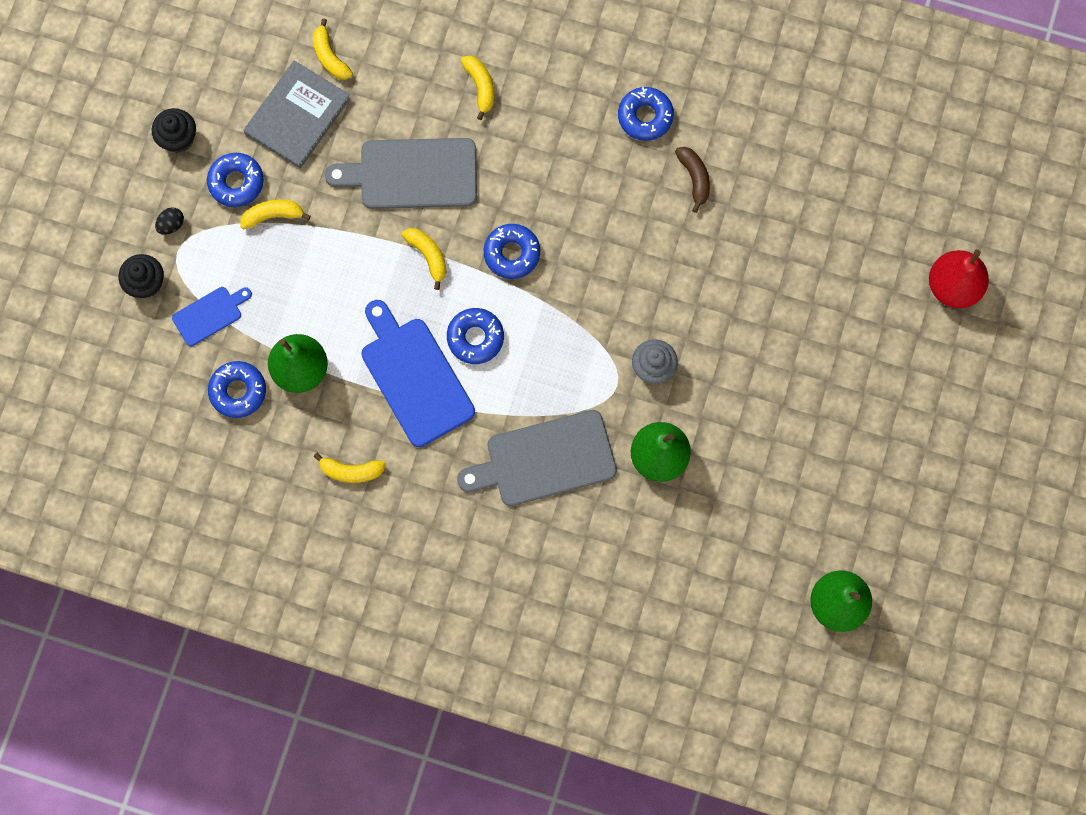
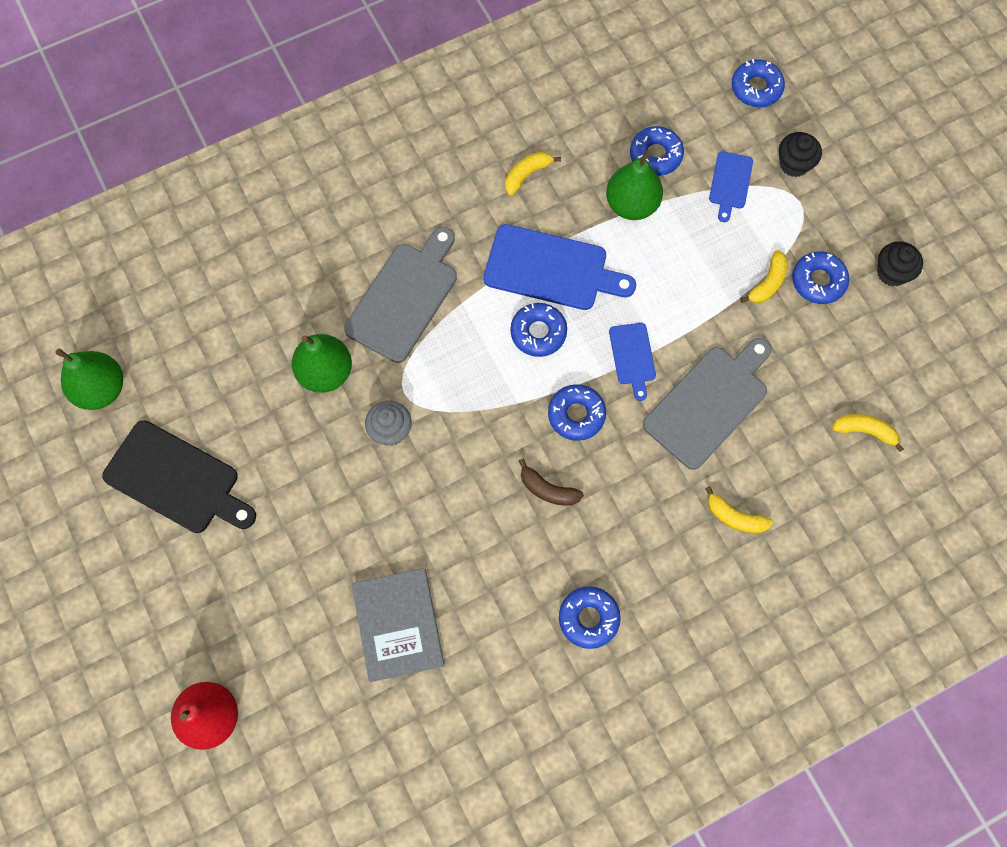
camera: 135 degrees right, 5 degrees down
(99, 370) = (756, 88): none -> blue donut
(171, 225) = (824, 214): black egg -> none
(297, 116) = (834, 366): grey book -> grey book (398, 625)
(428, 256) = (632, 357): yellow banana -> blue cutting board
(694, 178) = (501, 605): brown banana -> brown banana (548, 489)
(839, 476) = (176, 480): none -> black cutting board

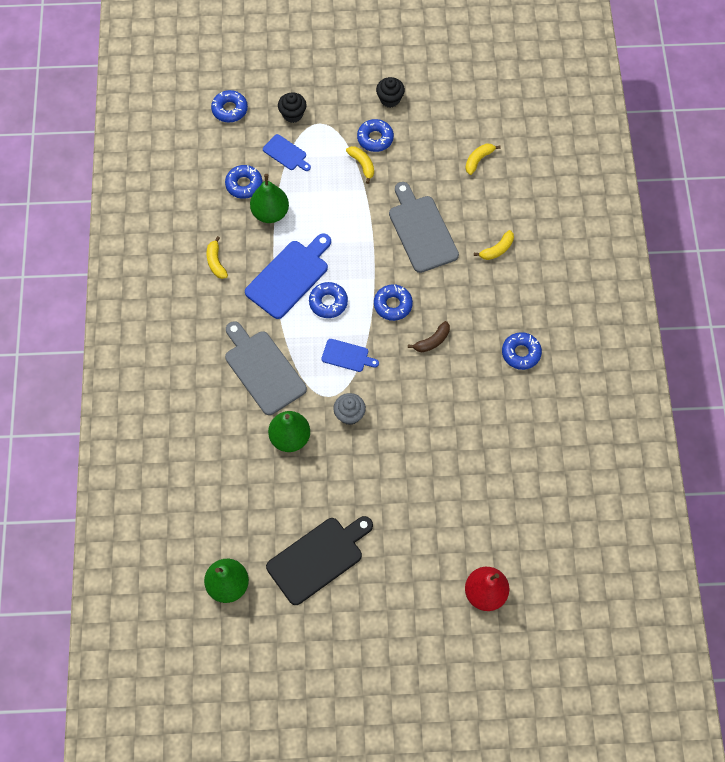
camera: 65 degrees left, 5 degrees down
(398, 625) = (477, 460): grey book -> none
(632, 357) = (371, 258): blue cutting board -> blue cutting board (347, 356)

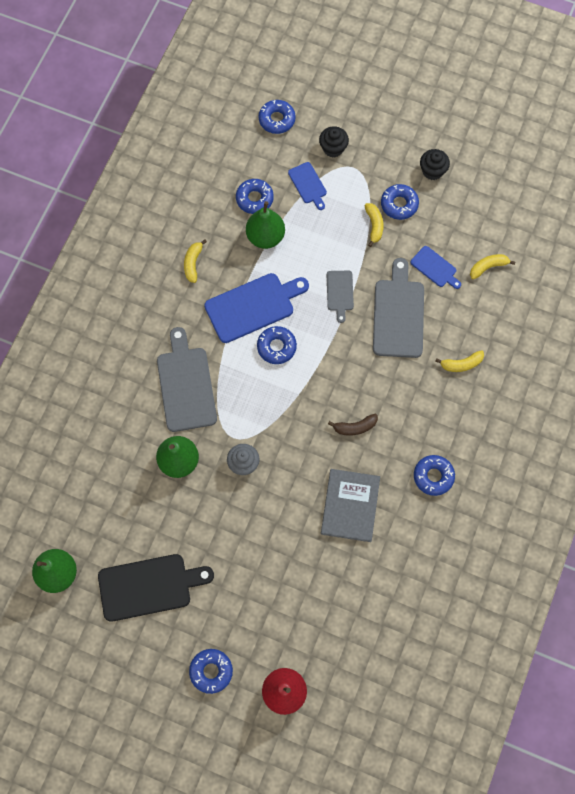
camera: 25 degrees right, 5 degrees up
(347, 356) = (269, 406): blue cutting board -> blue cutting board (435, 268)
(361, 233) = (340, 293): none -> grey cutting board
(393, 305) = (335, 375): blue donut -> blue donut (211, 671)
(462, 409) = (350, 506): none -> grey book

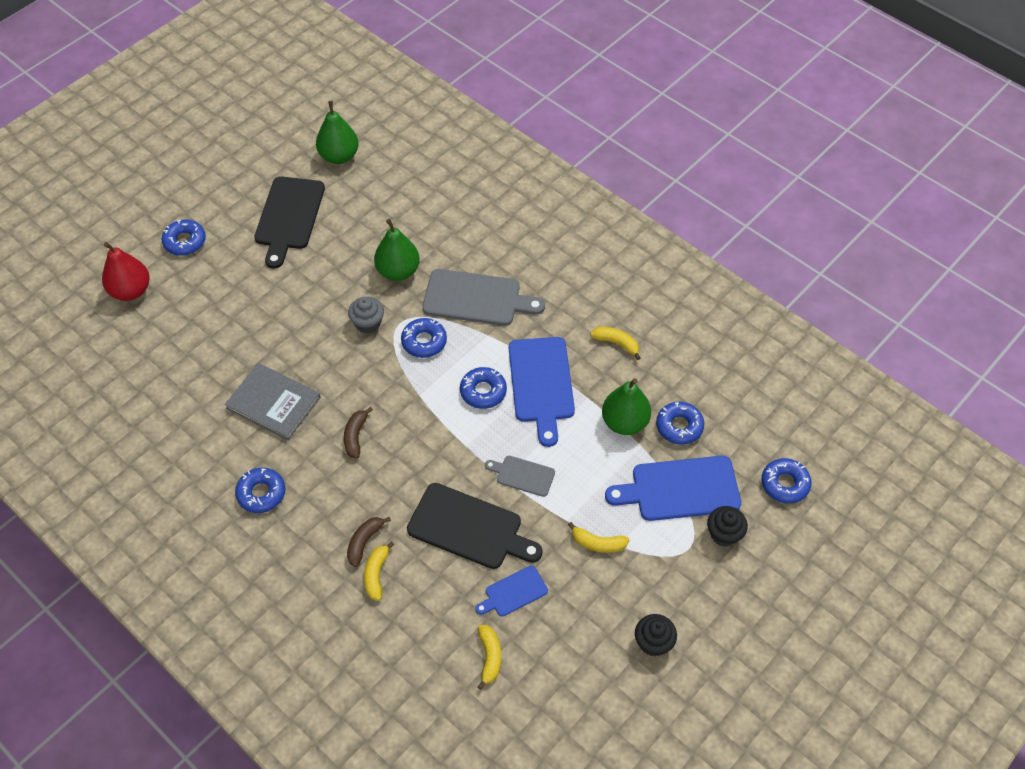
camera: 110 degrees right, 15 degrees down
(308, 184) = (680, 489): blue cutting board -> blue cutting board, size x1.88
(398, 314) = (469, 528): grey cutting board -> black cutting board
(399, 204) = (617, 583): blue donut -> blue donut (424, 341)
(440, 383) = (364, 542): none -> brown banana

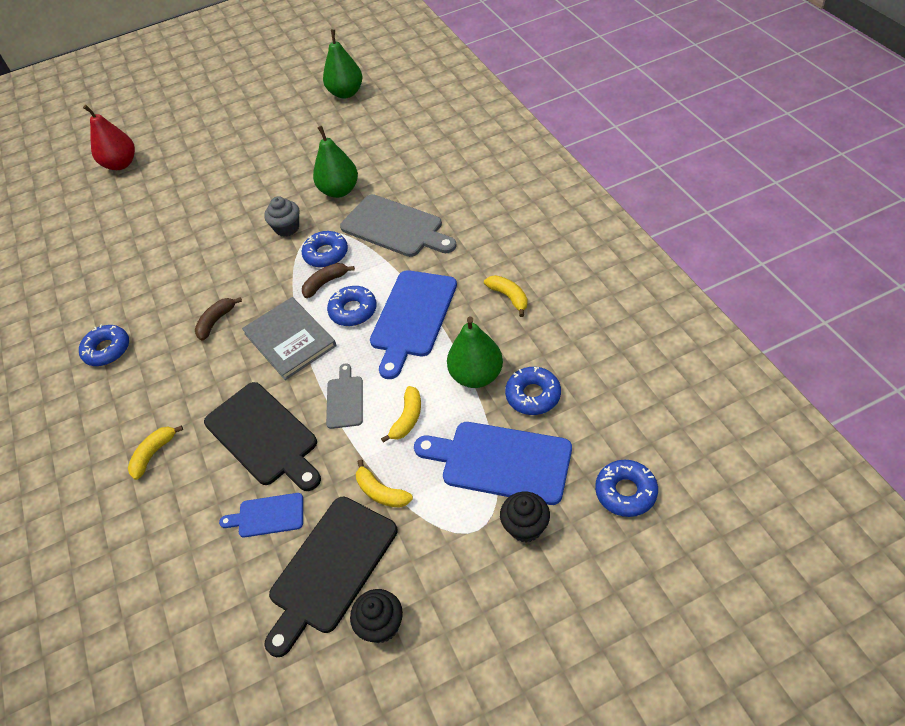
camera: 30 degrees right, 5 degrees down
(185, 241) = (185, 136): blue donut -> none
(273, 403) = (167, 275): grey book -> grey book (290, 340)
(289, 217) = (276, 131): black cutting board -> black cutting board (330, 568)
(364, 542) = (162, 420): brown banana -> brown banana (325, 283)
(489, 657) = (204, 576): yellow banana -> yellow banana (407, 418)
(523, 475) = (345, 399): grey cutting board -> grey cutting board turned 45 degrees clockwise

